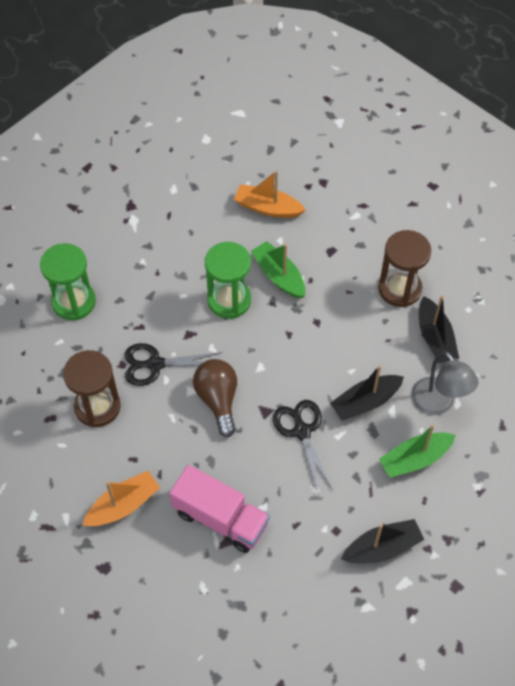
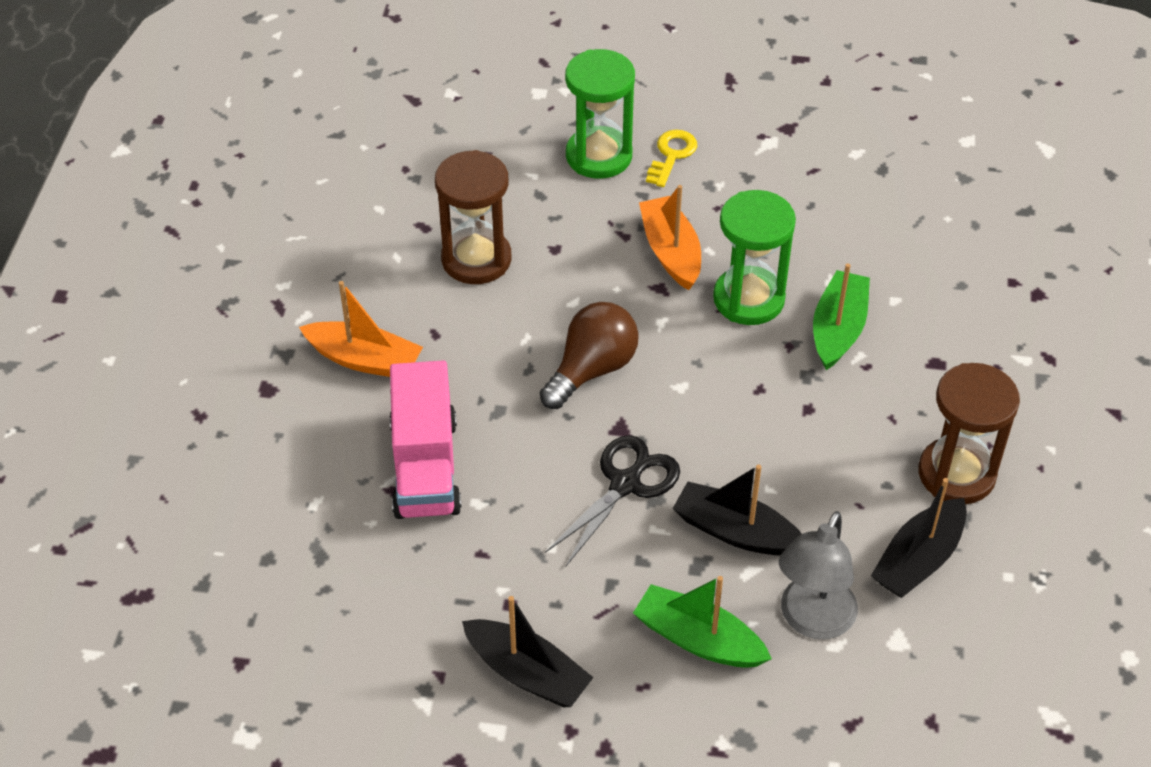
camera: 55 degrees right, 10 degrees down
(103, 268) = (671, 155): none -> yellow key
(155, 364) = (584, 279): black scissors -> none
(267, 208) = (931, 259): orange boat -> orange boat (670, 252)

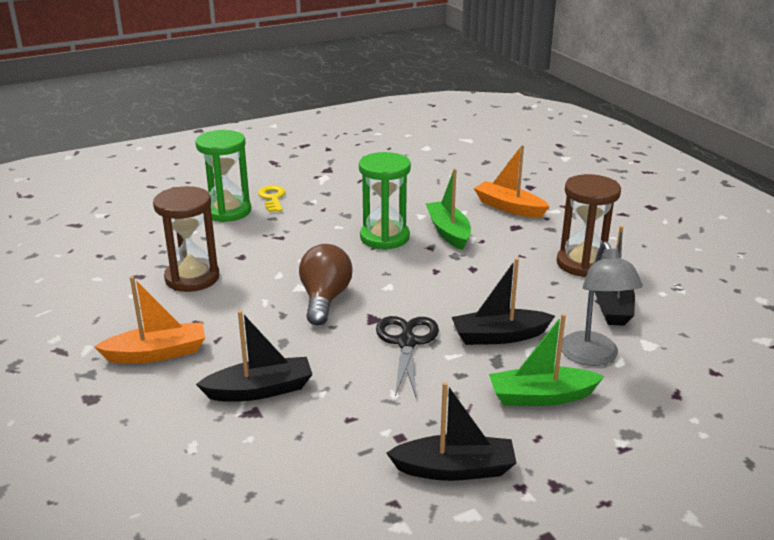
camera: 35 degrees left, 20 degrees down
(425, 467) = (260, 390): pink truck -> black boat
(670, 252) = (316, 234): orange boat -> orange boat (509, 207)

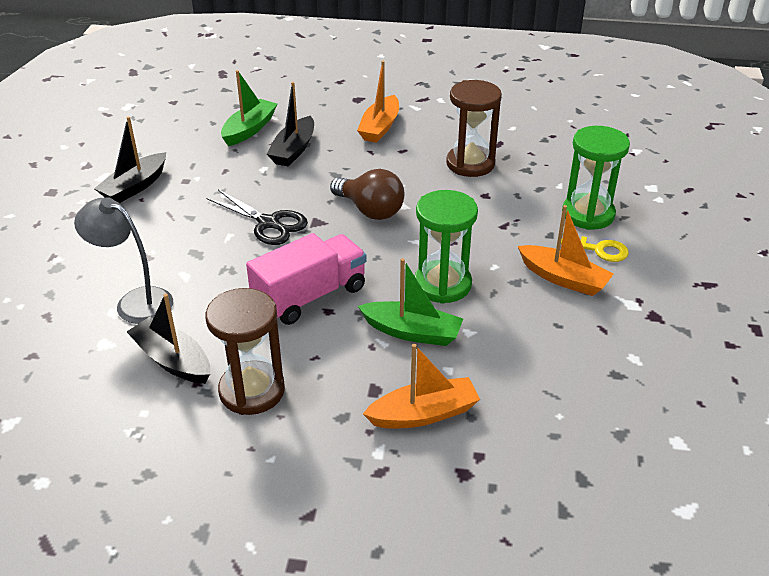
camera: 125 degrees right, 10 degrees up
(323, 201) = (563, 278): none -> orange boat
(469, 281) = (310, 296): none -> pink truck
(499, 336) = (219, 270): black boat -> none
(541, 397) = (136, 251): green boat -> green boat (249, 129)

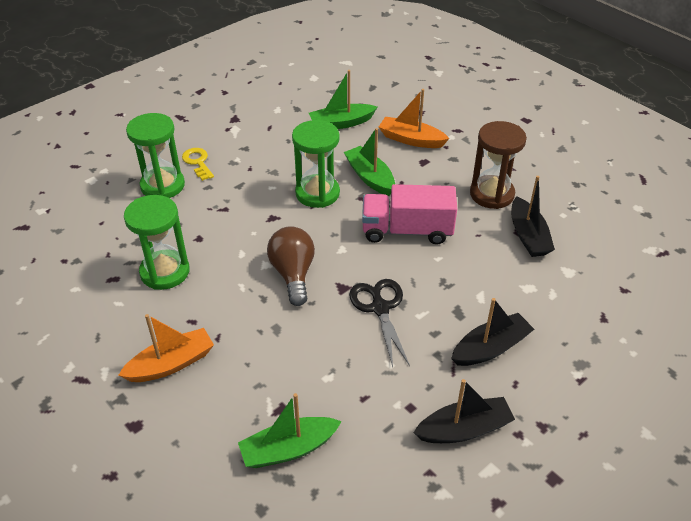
camera: 140 degrees left, 5 degrees up
(135, 302) = (531, 293): grey lamp -> none
(294, 150) = (278, 384): black boat -> black boat (490, 348)
(470, 164) = (165, 272): brown hourglass -> green hourglass
(535, 385) = (341, 123): none -> green boat
(563, 278) = (246, 159): orange boat -> none

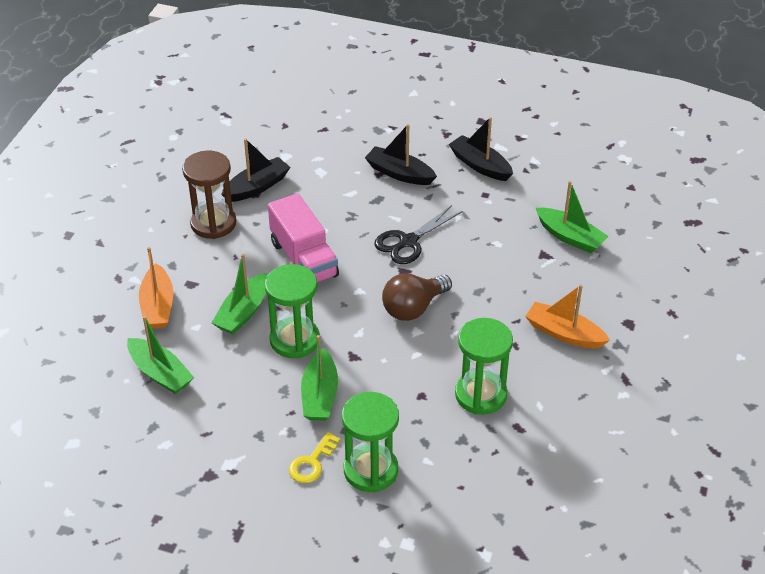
camera: 120 degrees left, 0 degrees up
(251, 186) = (320, 395): none -> green boat

